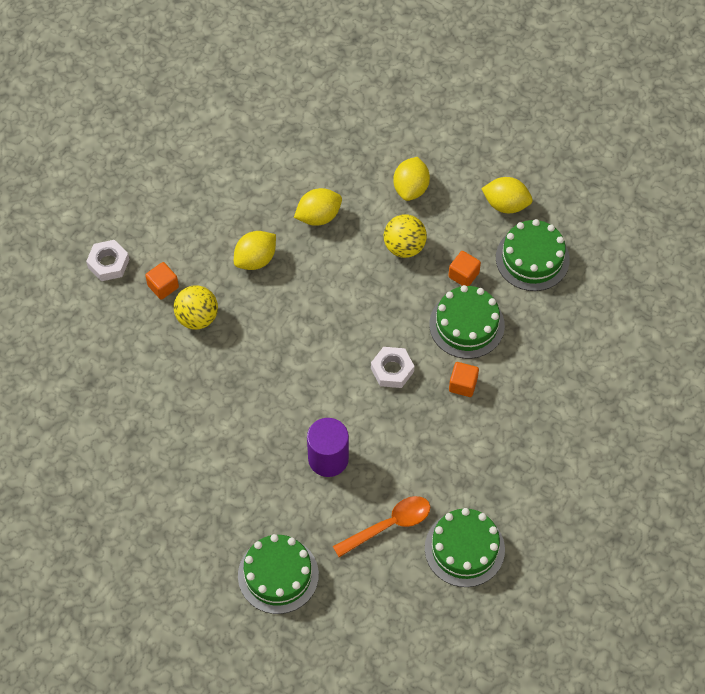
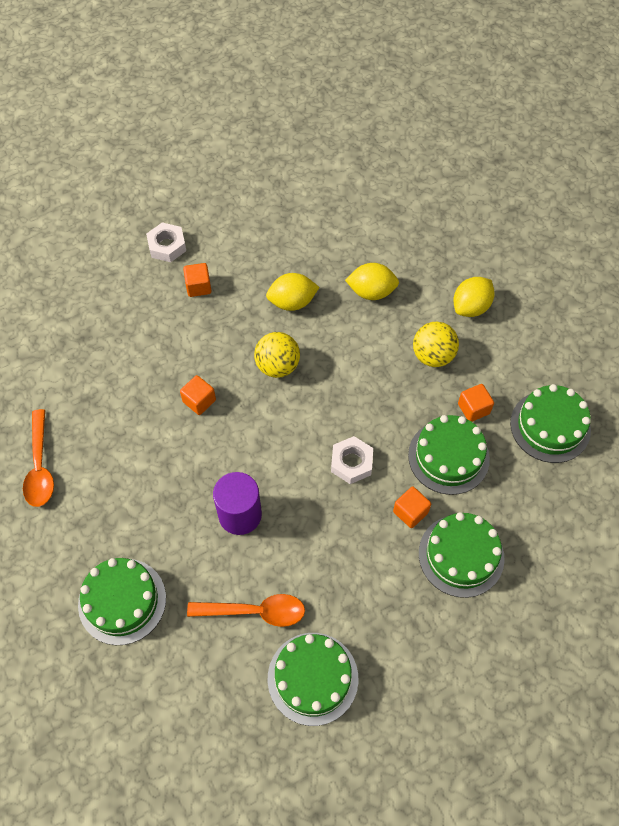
camera: 30 degrees right, 0 degrees up
(133, 509) = (40, 466): none -> orange spoon
(197, 317) = (209, 327): yellow ball -> yellow ball (277, 366)
(232, 385) = (199, 401): none -> orange cube
(506, 204) = (553, 364): yellow lemon -> none
(521, 397) = (461, 555): none -> green cake

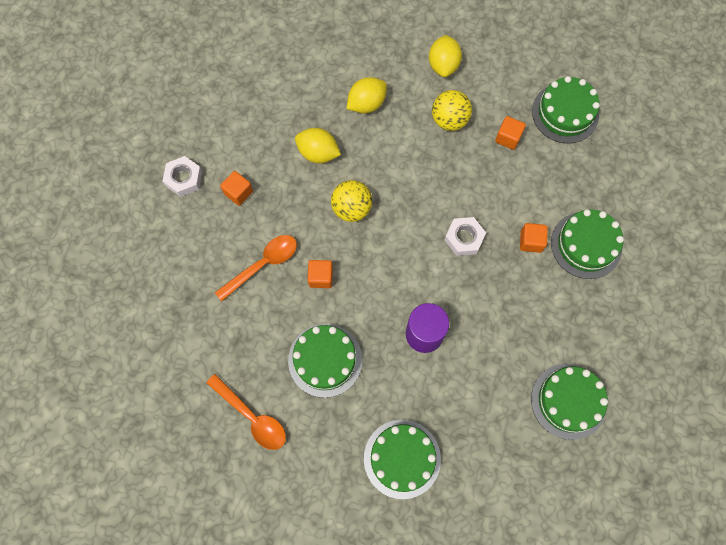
camera: 40 degrees left, 10 degrees up
(254, 611) = (494, 390): orange spoon -> orange spoon (262, 265)
(292, 302) = (318, 153): yellow lemon -> yellow lemon turned 75 degrees clockwise
(448, 457) = (521, 184): green cake -> green cake (325, 360)

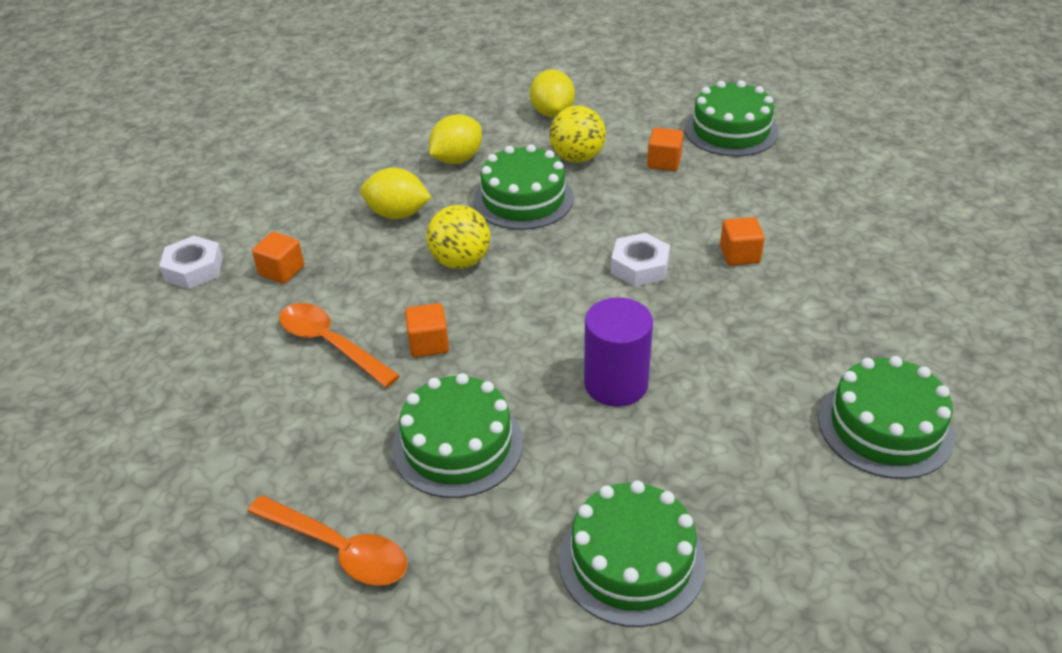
camera: 10 degrees left, 30 degrees down
(262, 265) = (331, 344): orange spoon -> orange spoon turned 90 degrees counterclockwise
(586, 245) = (821, 246): green cake -> green cake (523, 199)

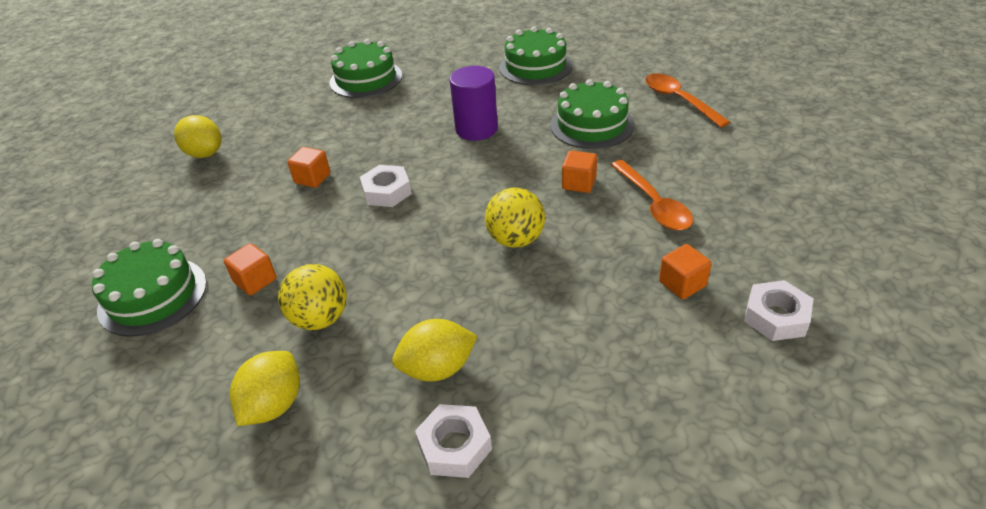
camera: 150 degrees left, 0 degrees up
(397, 214) = (544, 312): yellow lemon -> yellow lemon (205, 153)
(415, 131) = (454, 446): none -> white nut
(523, 199) = (415, 286): green cake -> none

